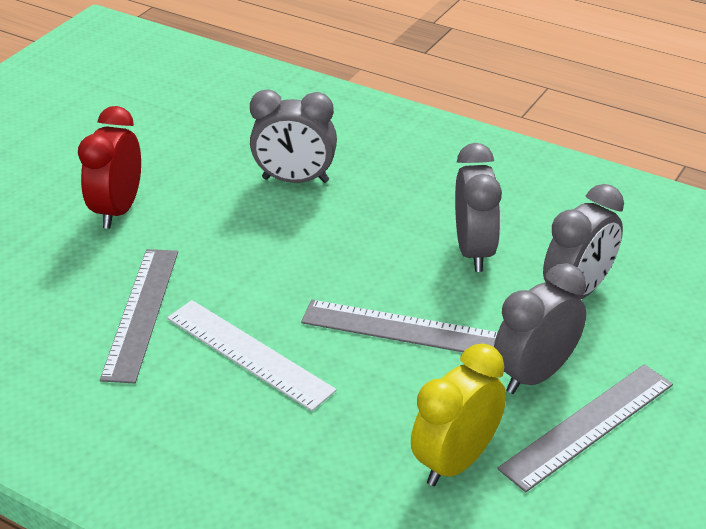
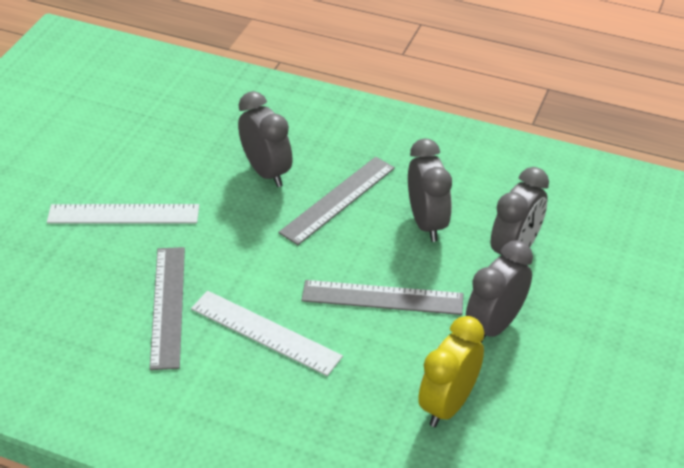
camera: 10 degrees left, 5 degrees up
(118, 210) = (123, 214): red clock -> white ruler
(295, 180) = (267, 172): grey clock -> grey clock turned 120 degrees counterclockwise
(588, 426) = (542, 364): grey ruler -> grey ruler (338, 200)

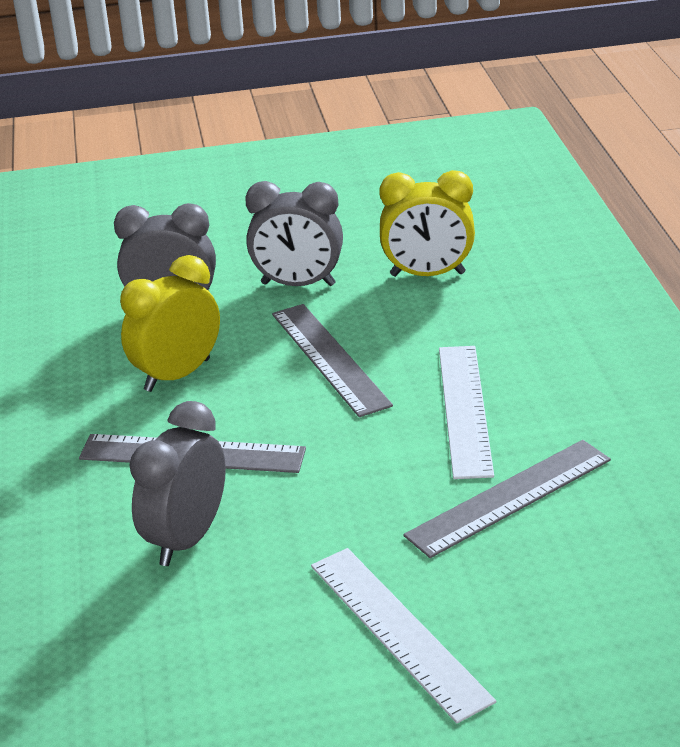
camera: 120 degrees left, 10 degrees down
(427, 223) = (177, 375): grey clock -> yellow clock

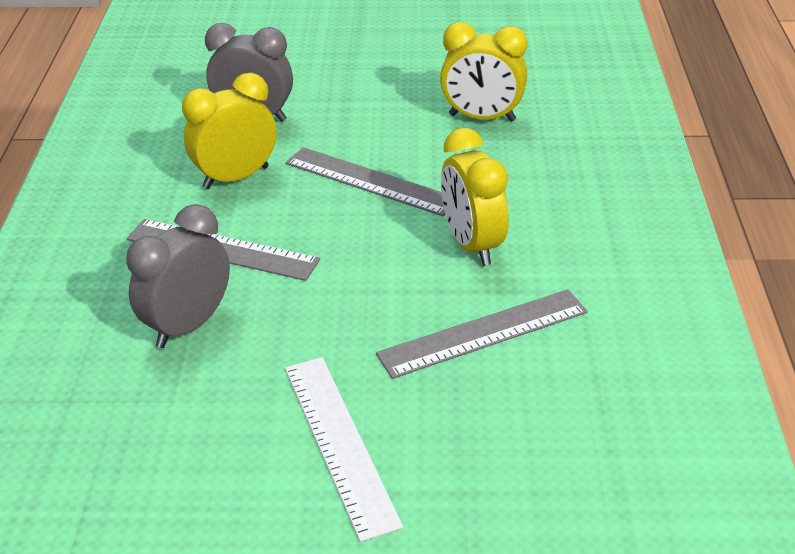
camera: 10 degrees right, 5 degrees up
(298, 284) = (367, 112): grey clock -> none
(329, 358) = (370, 181): grey ruler -> grey ruler turned 45 degrees counterclockwise
(465, 409) = (472, 245): white ruler -> yellow clock

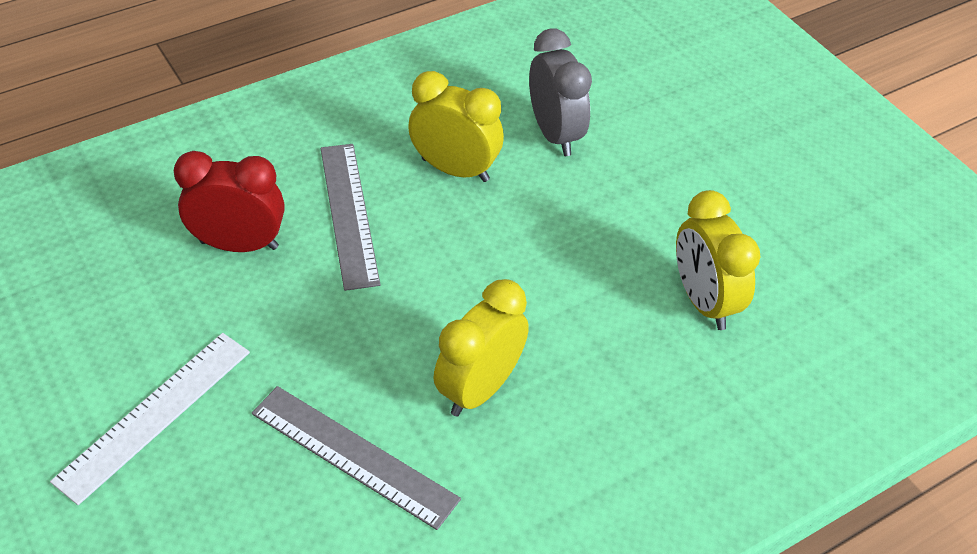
camera: 55 degrees right, 10 degrees up
(188, 325) = (239, 244): grey clock -> red clock
(370, 181) = (522, 264): grey ruler -> none

